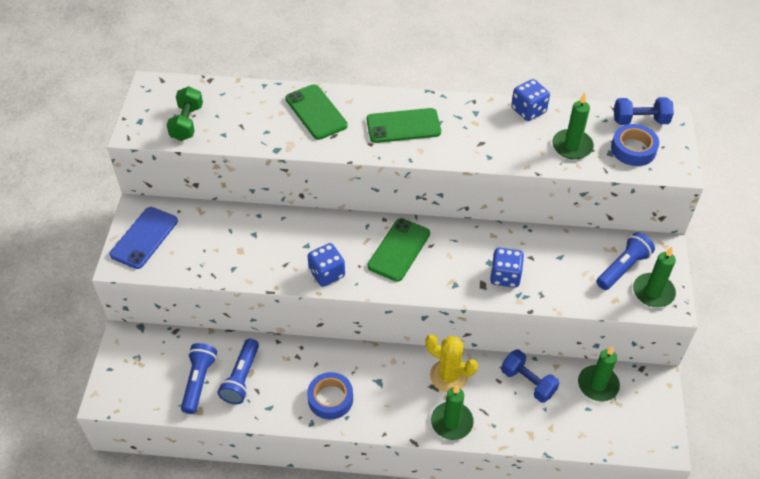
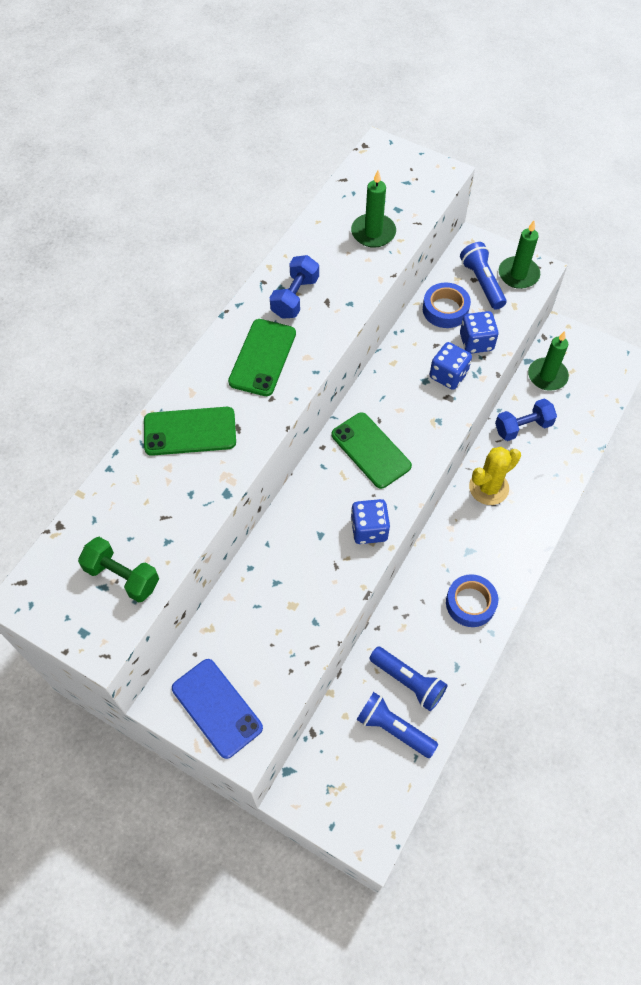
camera: 65 degrees left, 10 degrees up
(452, 422) = (539, 507): green candle -> none
(528, 110) = (305, 244): blue dice -> blue dice (476, 342)
(633, 149) = (403, 190): blue tape -> blue tape (445, 309)
(640, 120) = (369, 168): blue dumbbell -> blue dumbbell (295, 297)

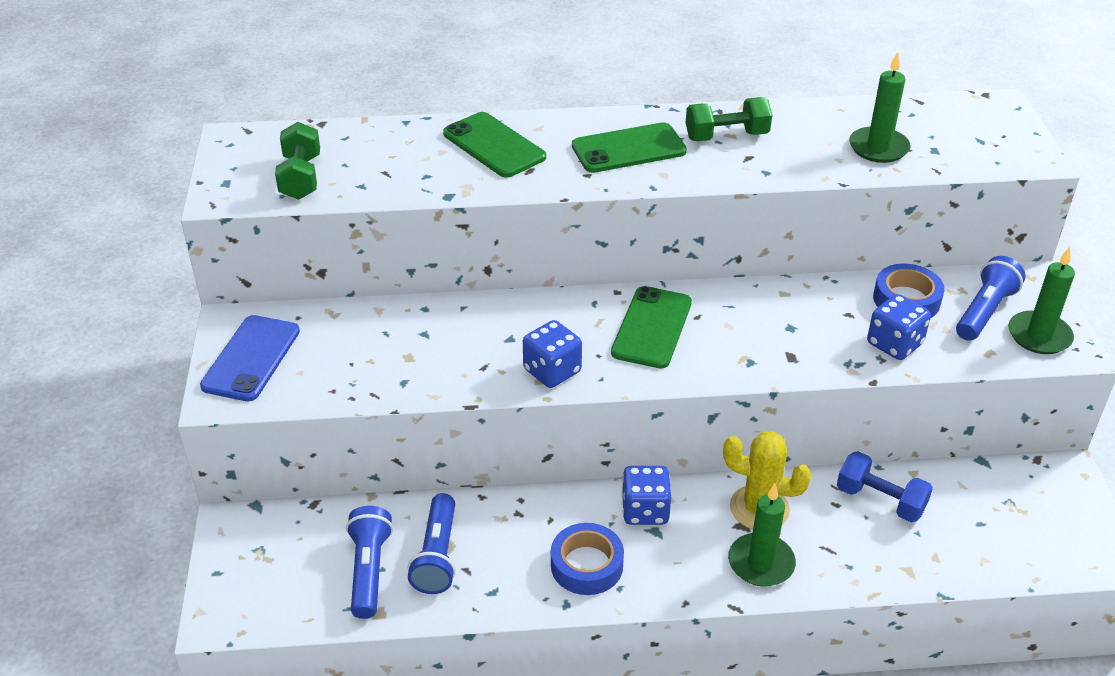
camera: 55 degrees right, 20 degrees down
(295, 297) = (726, 136): blue dumbbell -> green dumbbell
(448, 375) = (820, 342): blue dice -> blue dice (645, 510)
(547, 376) = (983, 489): green candle -> green candle (761, 563)

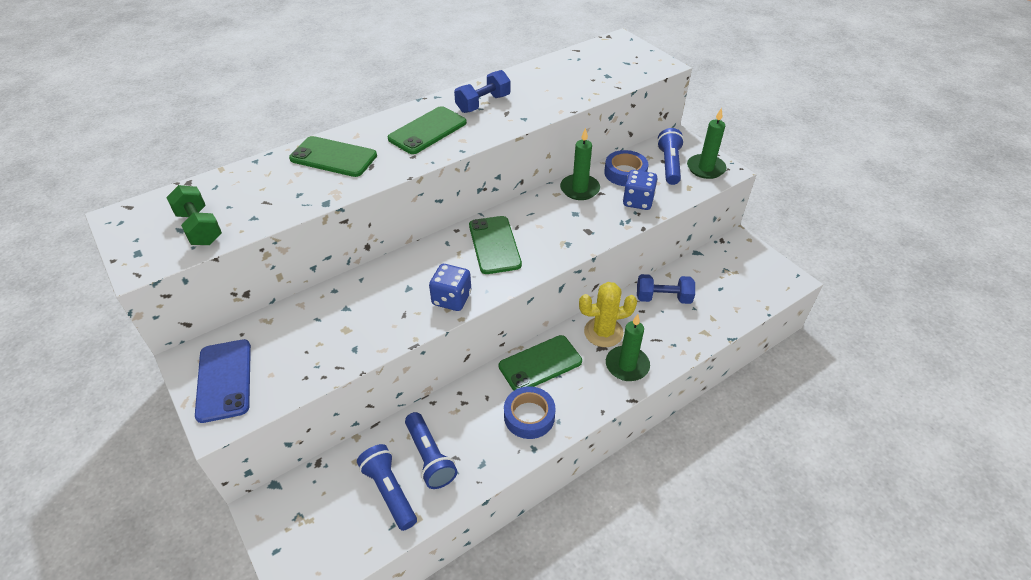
camera: 30 degrees left, 5 degrees up
(645, 510) = (540, 364): blue dice -> green phone
(726, 136) = (483, 104): green dumbbell -> blue dumbbell
(878, 148) = (576, 83): green candle -> green candle (579, 189)

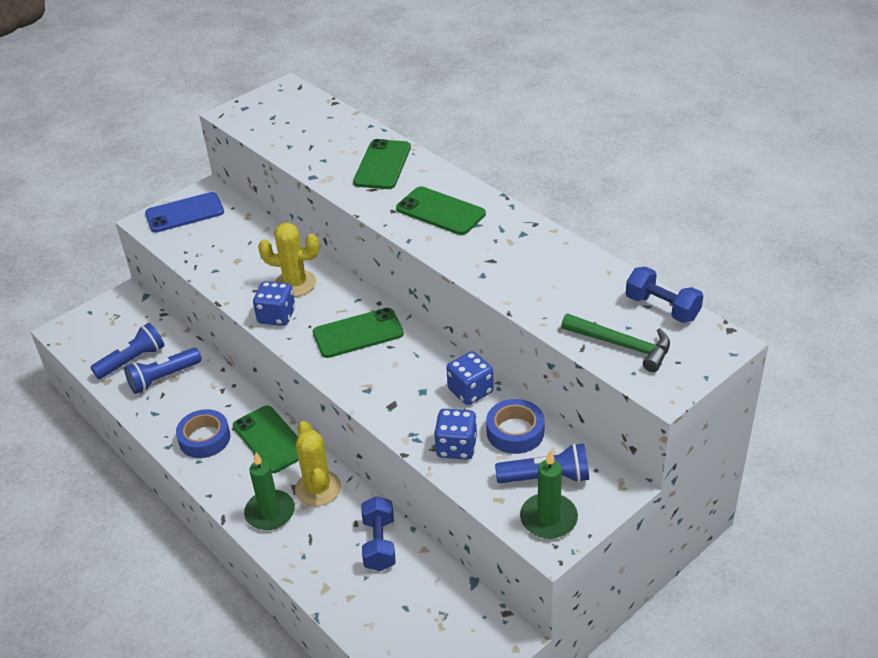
camera: 85 degrees right, 5 degrees down
(199, 228) = (274, 125): green dumbbell -> none
(406, 284) = (295, 284): none -> yellow cactus
(483, 104) = (506, 240): blue dumbbell -> blue dumbbell (662, 308)
(579, 189) = (470, 391): green candle -> blue dice
(618, 72) = (622, 345): none -> green hammer

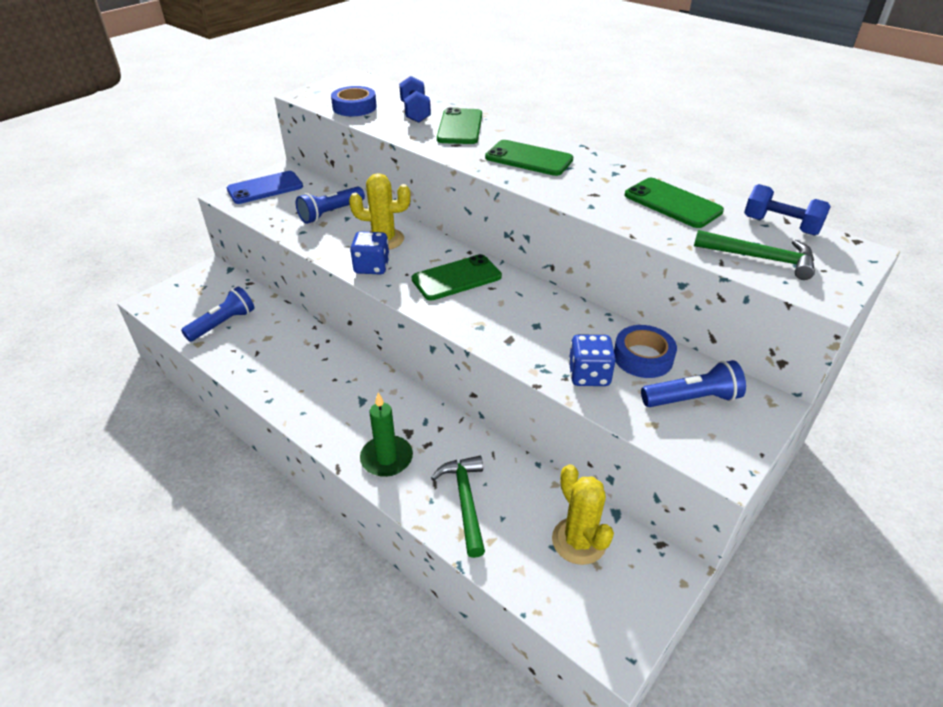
camera: 10 degrees left, 0 degrees up
(163, 378) = (256, 338): blue flashlight -> blue flashlight (330, 213)
(204, 438) = (306, 390): blue tape -> blue tape (354, 107)
(270, 439) = (373, 387): green phone -> green phone (672, 203)
(318, 488) = (431, 431): yellow cactus -> yellow cactus (579, 541)
(335, 559) = (465, 501): none -> green hammer
(379, 544) = (508, 482): blue dumbbell -> blue dumbbell (415, 112)
(470, 391) = (584, 323): blue dice -> none
(548, 518) = (712, 440): green candle -> none

